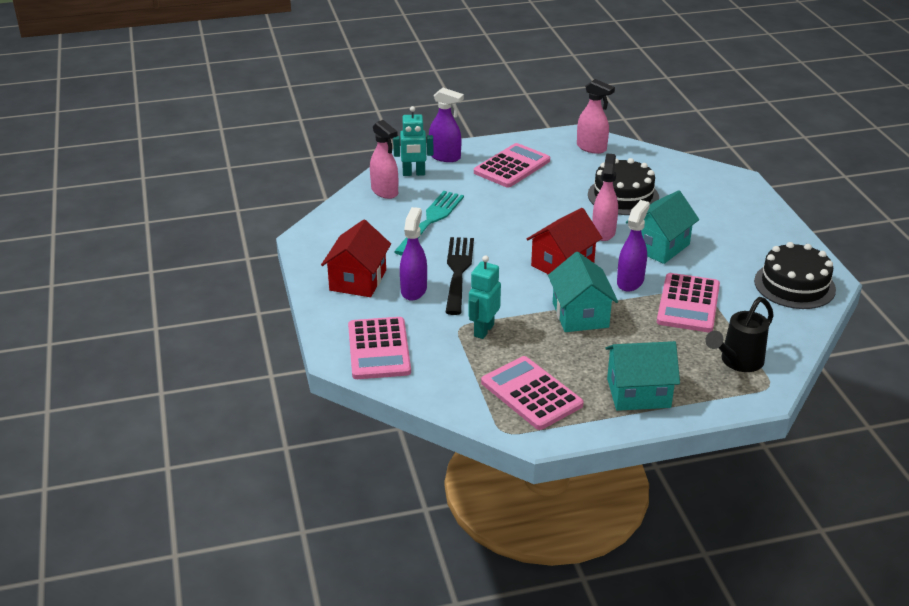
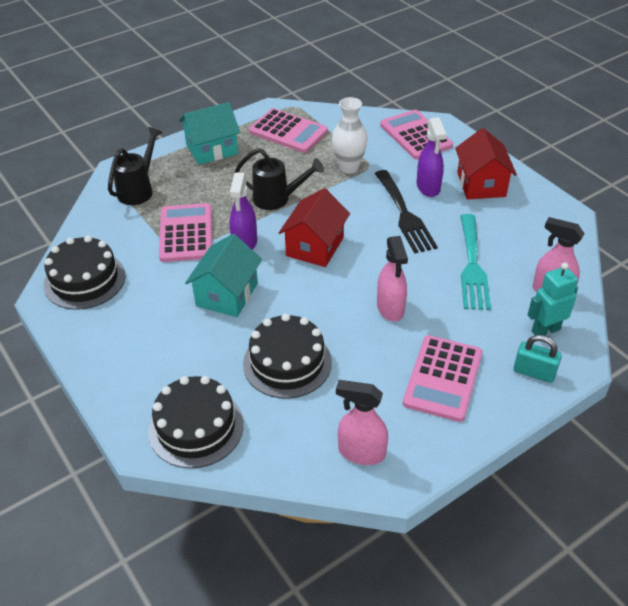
camera: 160 degrees right, 10 degrees up
(445, 157) = (534, 372): purple spray bottle -> turquoise padlock
(483, 330) = (349, 167): turquoise robot -> white vase
(580, 315) = (277, 199): turquoise house -> black watering can
(603, 232) = (290, 299): pink spray bottle -> pink spray bottle (390, 308)
(702, 179) = (196, 427): none -> black cake

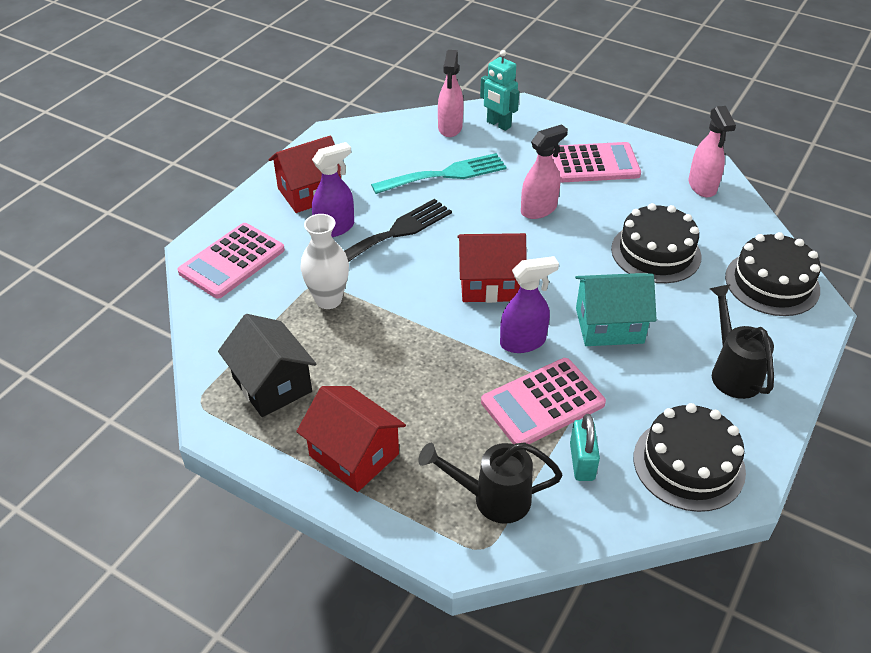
camera: 115 degrees left, 0 degrees up
(212, 149) = (354, 455): turquoise house -> red house
(277, 199) = (427, 342): black watering can -> black watering can (732, 371)
(288, 131) = (272, 385): pink calculator -> black house
(534, 372) = (549, 123): turquoise padlock -> turquoise padlock (582, 461)

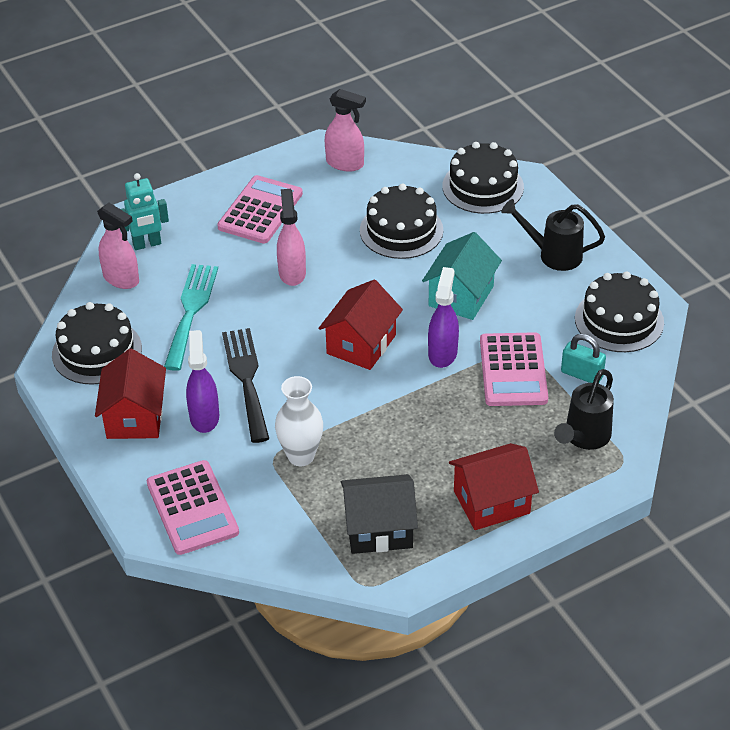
camera: 60 degrees left, 0 degrees up
(364, 147) = (97, 351): none -> black cake

